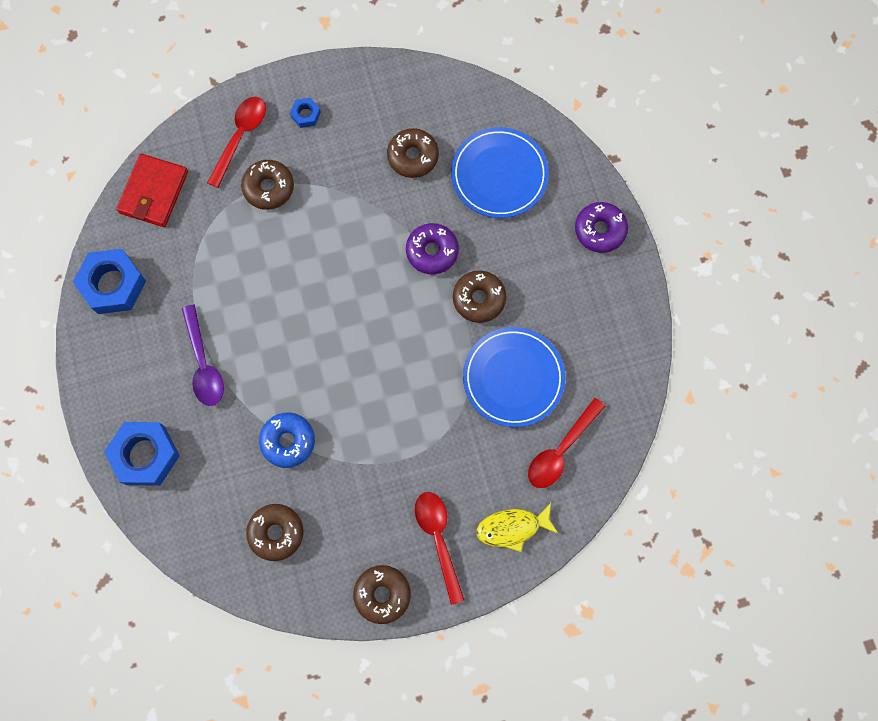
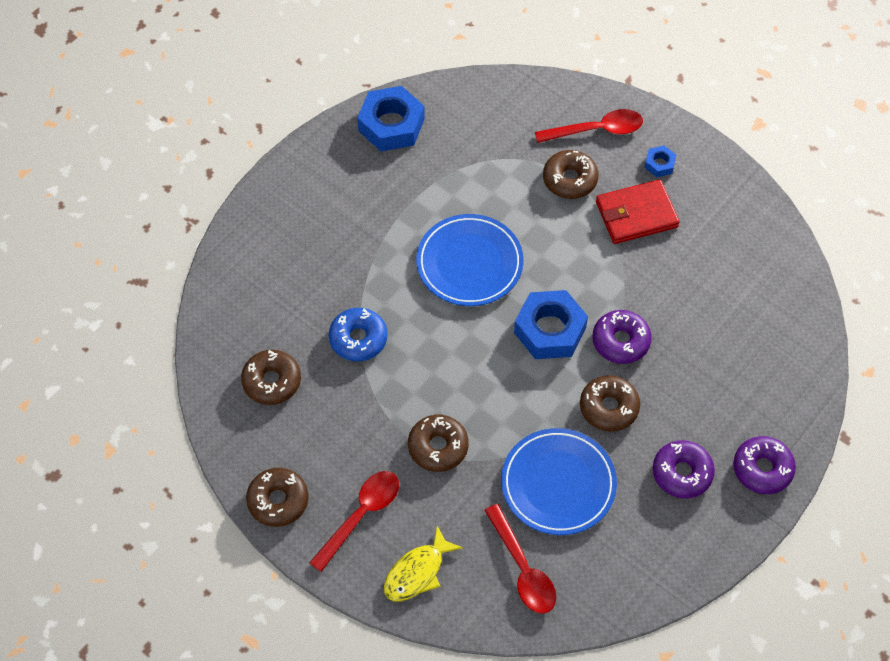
camera: 55 degrees right, 15 degrees down
(145, 455) = (266, 241): blue nut -> blue nut (550, 330)
(153, 192) = (494, 101): red wallet -> red wallet (636, 214)
(203, 363) = (376, 232): purple spoon -> none
(413, 156) = (695, 269): brown donut -> brown donut (438, 447)
(499, 175) = (740, 350): blue plate -> blue plate (469, 263)
(512, 528) = (417, 572): yellow fish -> yellow fish turned 90 degrees counterclockwise
(561, 450) = (522, 568): red spoon -> red spoon turned 120 degrees counterclockwise
(565, 286) = (682, 473): none -> purple donut

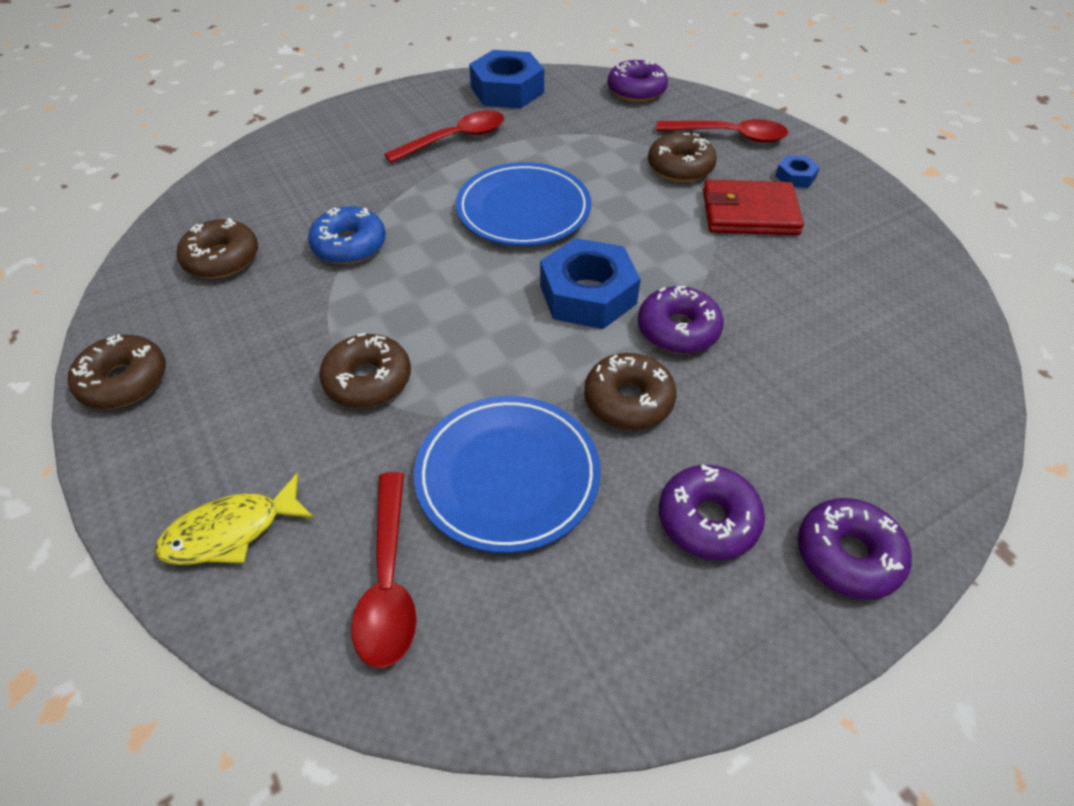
camera: 20 degrees right, 10 degrees down
(361, 515) = (211, 431): red spoon -> red spoon (455, 139)
(501, 93) = (636, 90): none -> purple donut

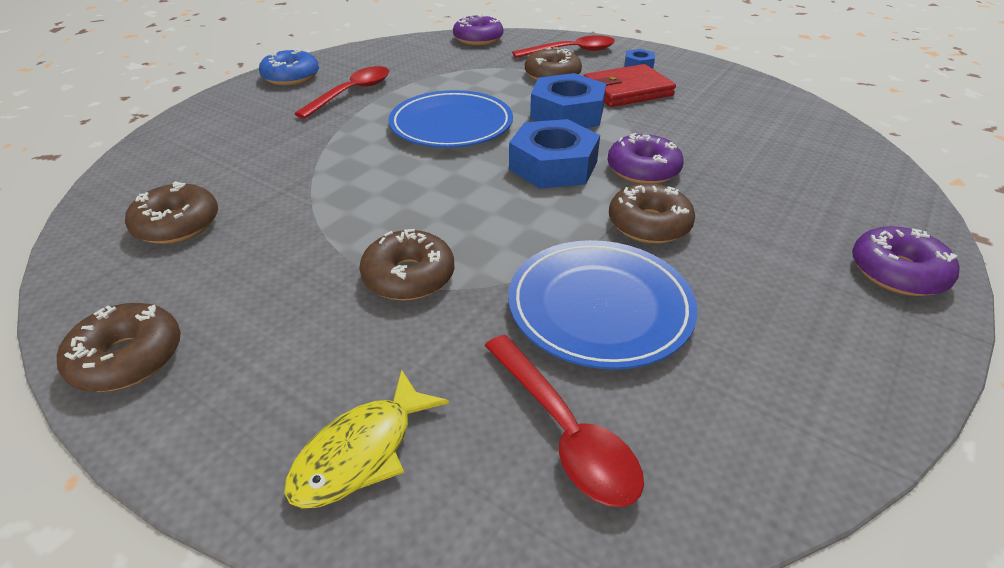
camera: 25 degrees left, 10 degrees down
(349, 245) = (309, 183): blue donut -> blue donut (291, 77)
(507, 90) = (372, 56): blue nut -> blue nut (567, 113)
(708, 520) = (783, 284): purple donut -> none

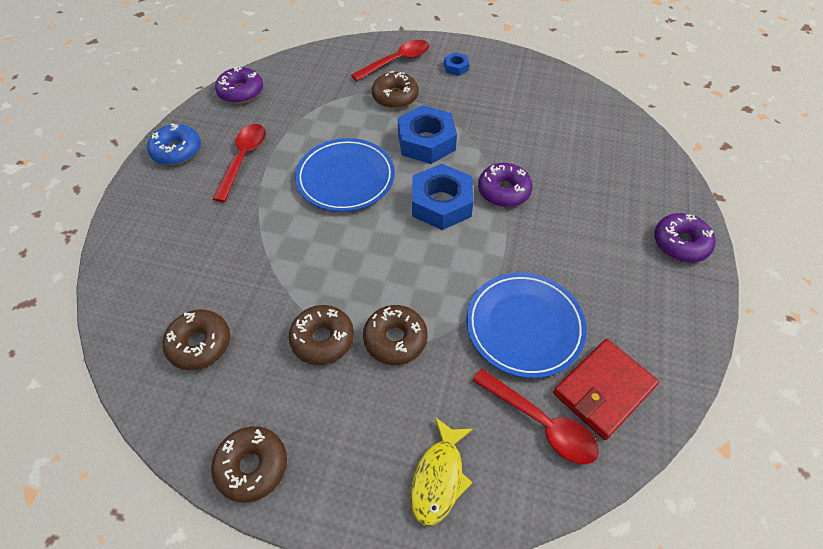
camera: 20 degrees left, 15 degrees up
(478, 39) = (311, 60): purple donut -> purple donut (241, 92)
(627, 90) = (459, 102): red wallet -> red wallet (603, 390)
(649, 224) = (527, 244): brown donut -> brown donut (322, 339)

